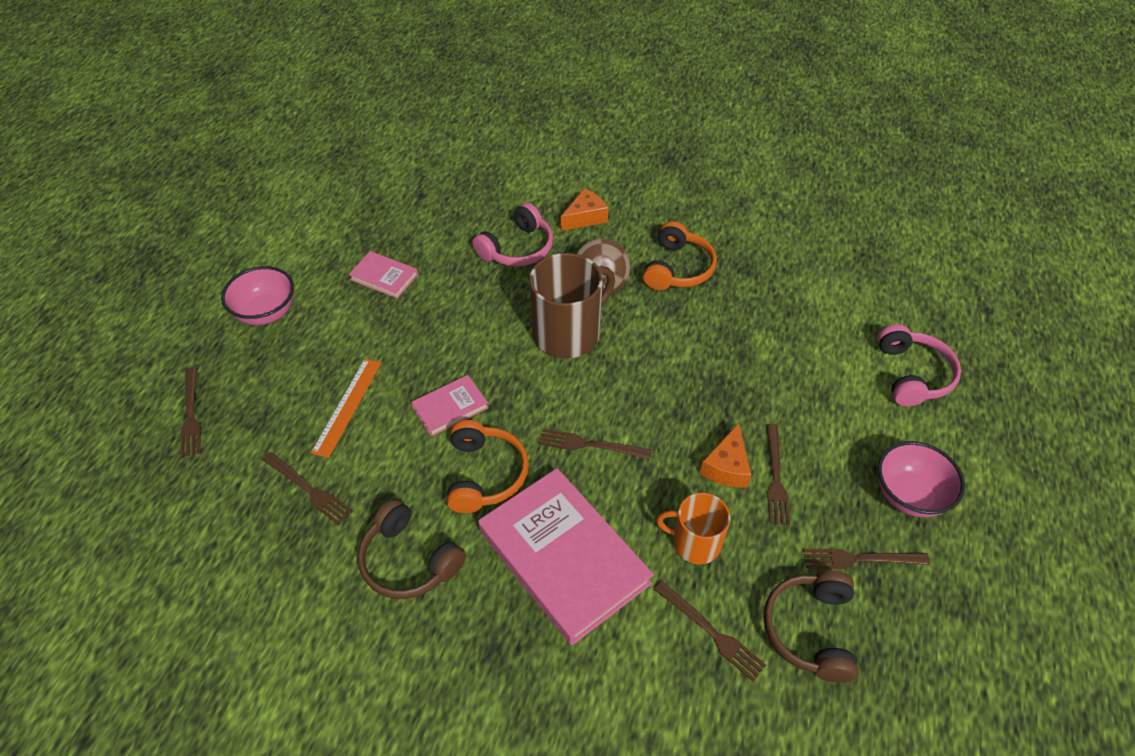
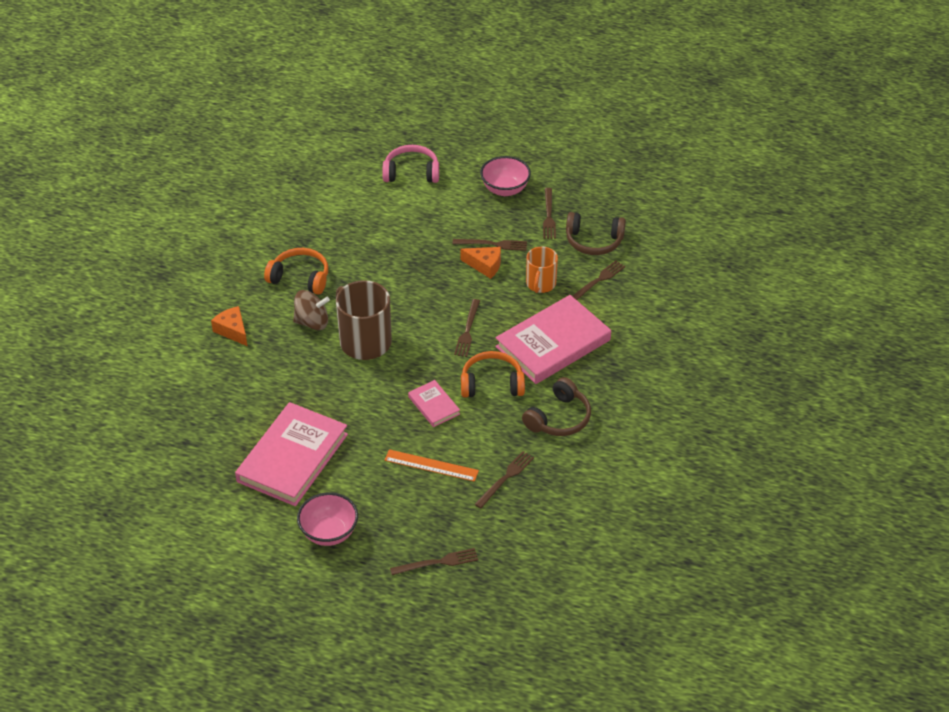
camera: 90 degrees left, 5 degrees down
(384, 277) = (292, 458): pink book -> pink book, size x2.10
(517, 248) = (266, 373): pink headphones -> none

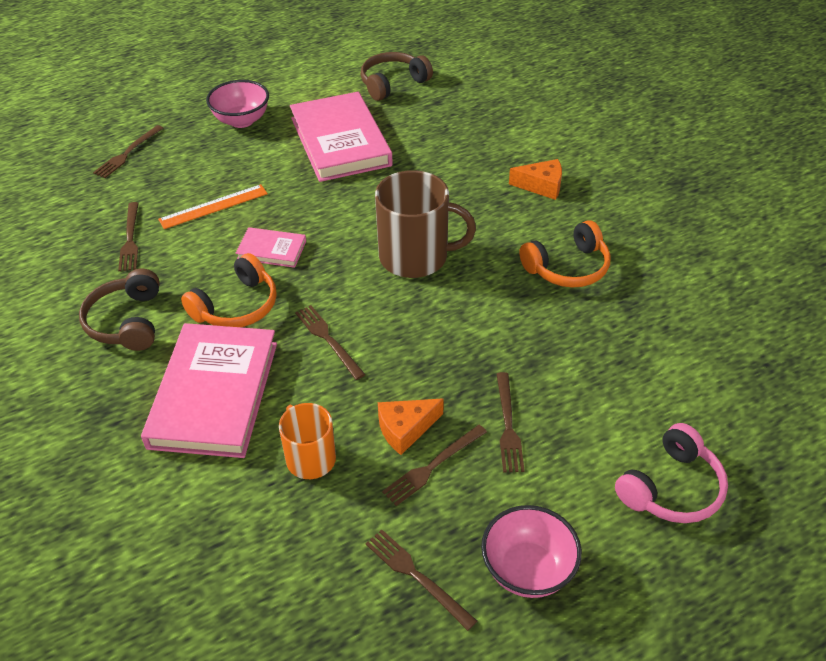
camera: 135 degrees right, 0 degrees up
(312, 322) = (488, 239): brown spinning top -> none
(593, 241) = (308, 585): brown headphones -> brown headphones (393, 83)
(598, 281) = (239, 522): brown fork -> brown fork (508, 425)

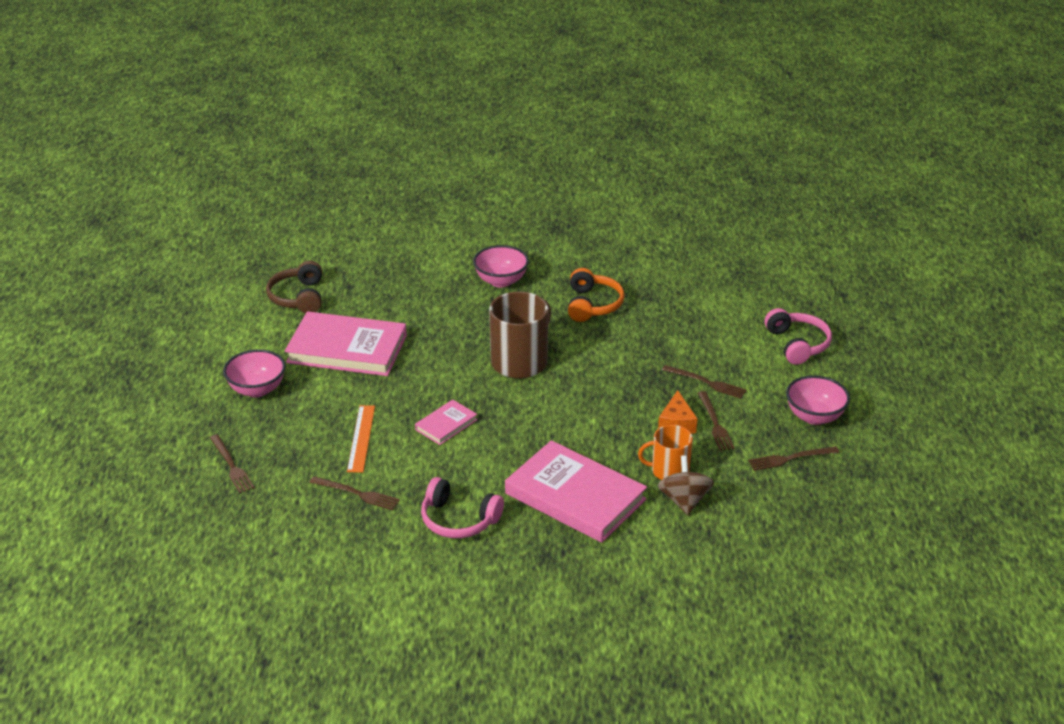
camera: 60 degrees left, 10 degrees down
(127, 322) = (458, 520): brown headphones -> pink headphones
(237, 306) = (493, 460): orange headphones -> none
(262, 495) = (684, 501): none -> brown spinning top
(328, 340) = (567, 428): brown fork -> none
(541, 186) = (501, 281): orange cheese -> pink bowl

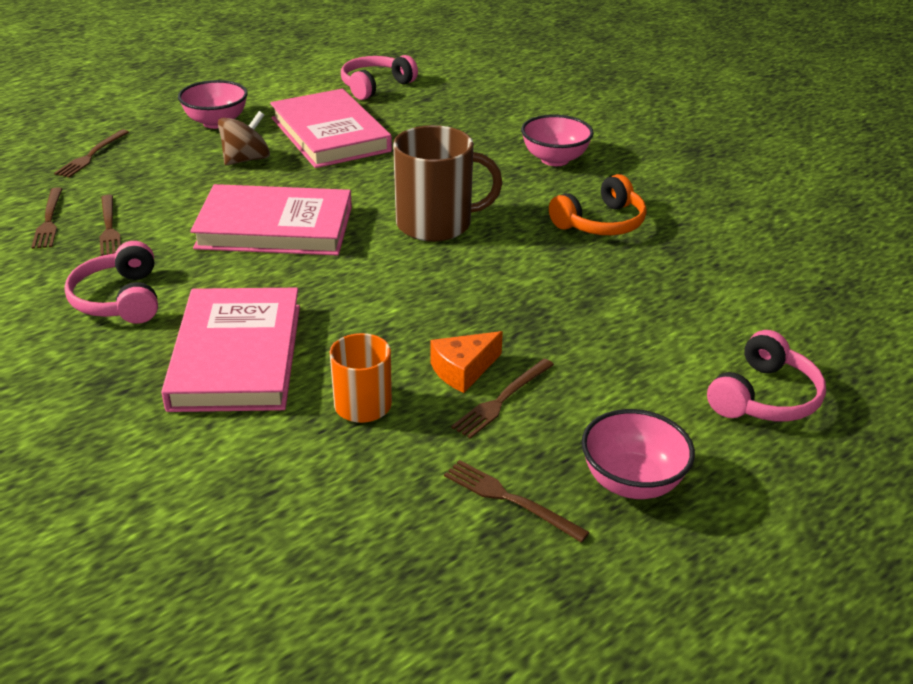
camera: 50 degrees right, 0 degrees up
(298, 297) = (375, 86): brown headphones -> pink headphones
(361, 438) = (200, 195): orange ruler -> none
(446, 425) = (275, 227): pink book -> pink book, size x2.10
(684, 501) = (314, 442): brown spinning top -> brown spinning top (246, 159)
(706, 382) = (575, 358): brown fork -> brown fork (49, 220)

